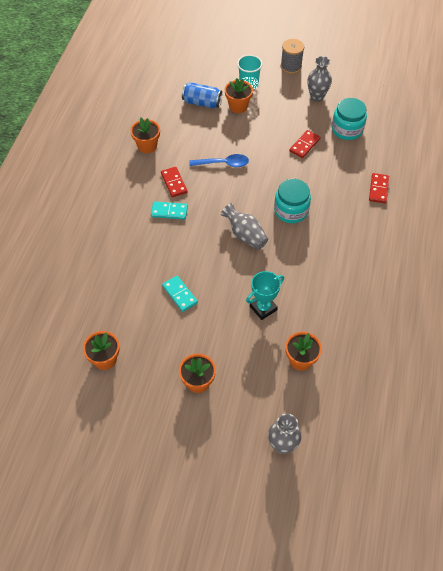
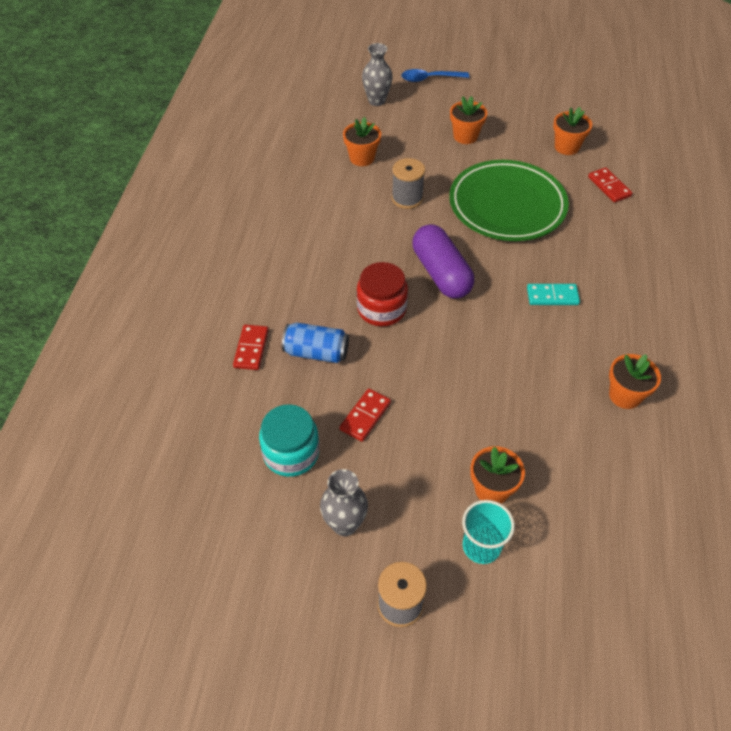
camera: 175 degrees right, 5 degrees down
(174, 183) = (560, 337): red domino -> red domino (609, 186)
(179, 294) = (507, 205): turquoise domino -> green plate
(202, 102) = (560, 492): blue can -> blue can (316, 352)
(223, 163) = (493, 373): blue spoon -> blue spoon (429, 79)
(245, 235) = (441, 273): grey vase -> purple capsule
(263, 308) = (407, 198): turquoise trophy -> grey spool
(291, 210) = (381, 309): turquoise jar -> red jar

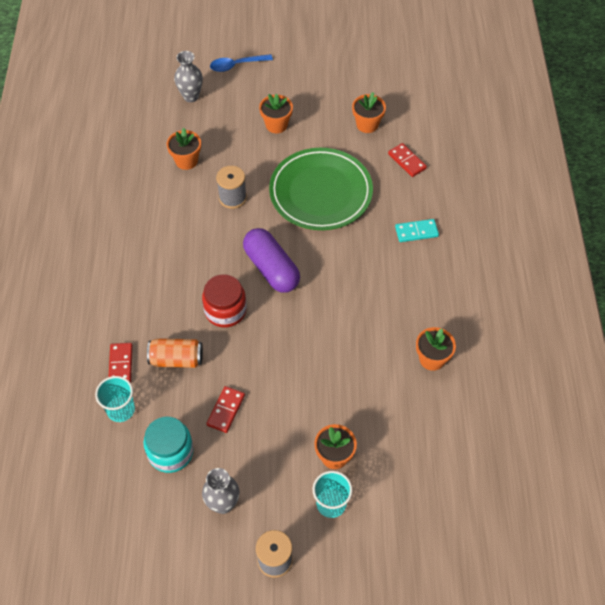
camera: 10 degrees left, 5 degrees up
(241, 397) = (121, 409): none -> turquoise cup
(316, 352) = (176, 359): blue can -> orange can
(552, 296) = (367, 277): turquoise domino -> turquoise domino (416, 232)

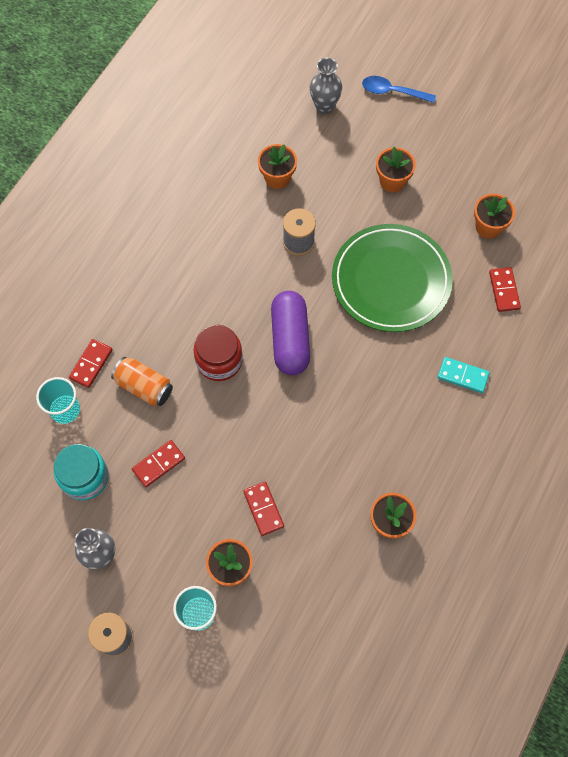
camera: 30 degrees right, 10 degrees up
(331, 399) = (263, 509): none -> red domino

